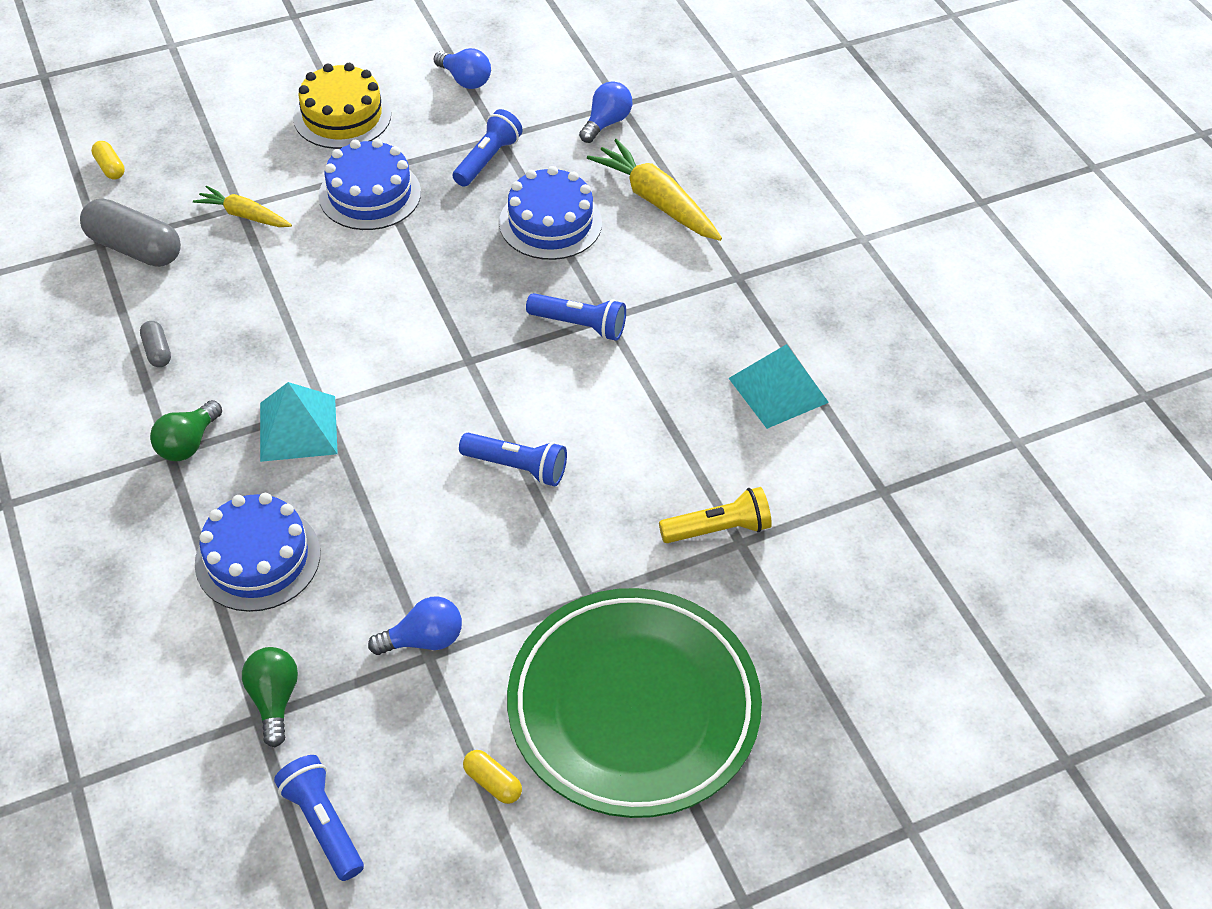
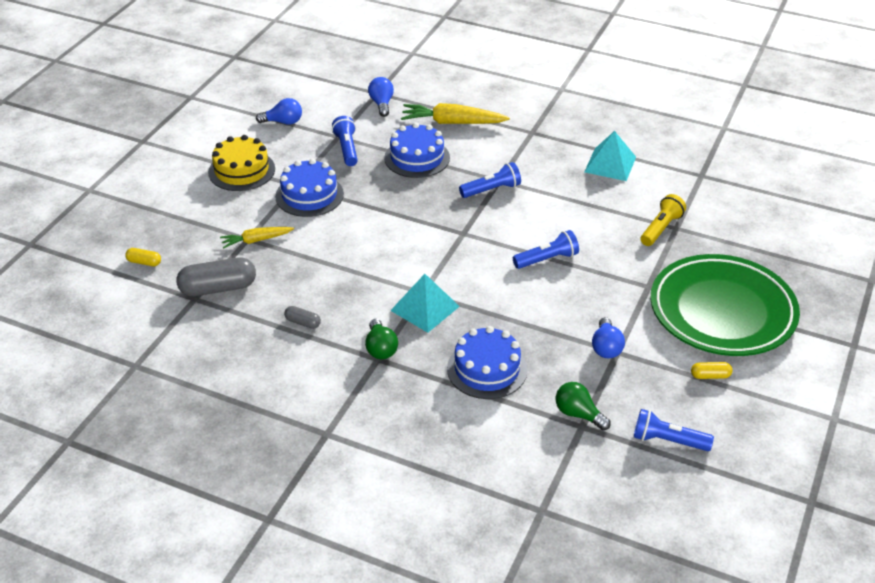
camera: 40 degrees left, 10 degrees down
(423, 639) = (606, 347): blue light bulb -> blue light bulb turned 150 degrees clockwise

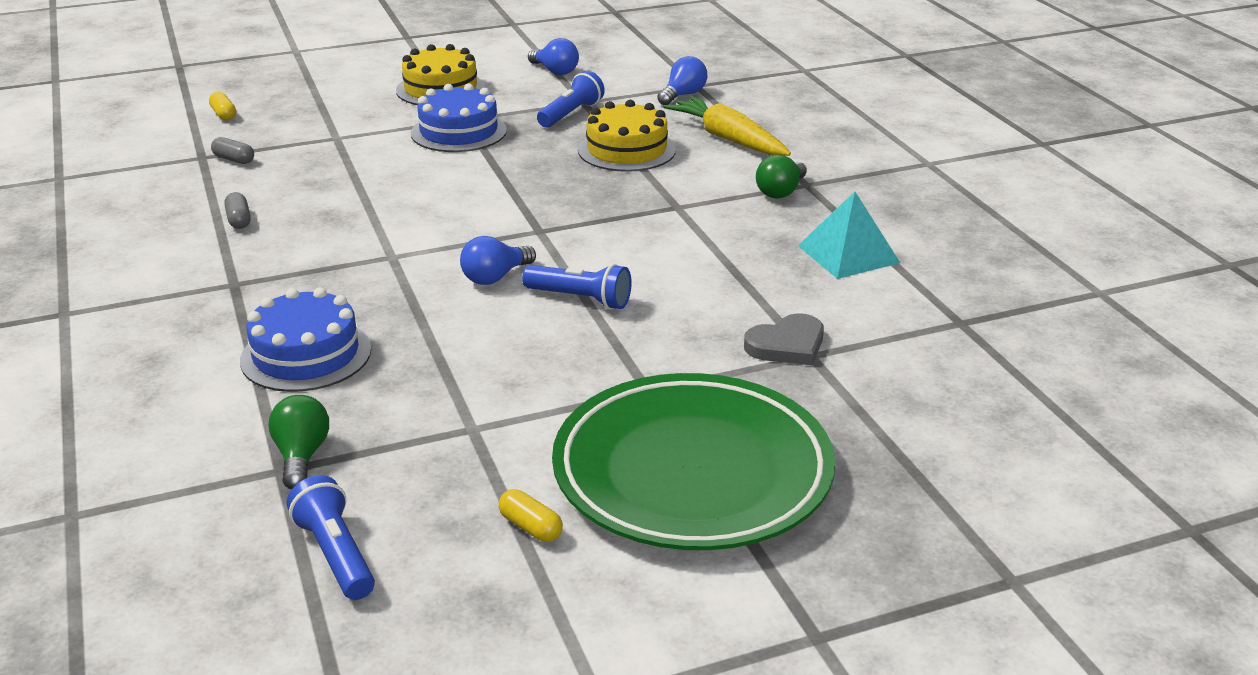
camera: 45 degrees right, 10 degrees down
(218, 288) = (234, 159): grey capsule -> grey capsule, size x0.49
(256, 240) = (339, 142): yellow carrot -> none
(380, 348) = (254, 277): green light bulb -> green light bulb (781, 192)
(417, 158) = (626, 150): blue cake -> yellow cake
(424, 308) = (364, 270): turquoise pyramid -> none
(492, 190) = (650, 211): blue flashlight -> none
(606, 347) = (469, 416): blue light bulb -> blue light bulb (495, 277)
(661, 228) = (787, 345): yellow flashlight -> grey heart

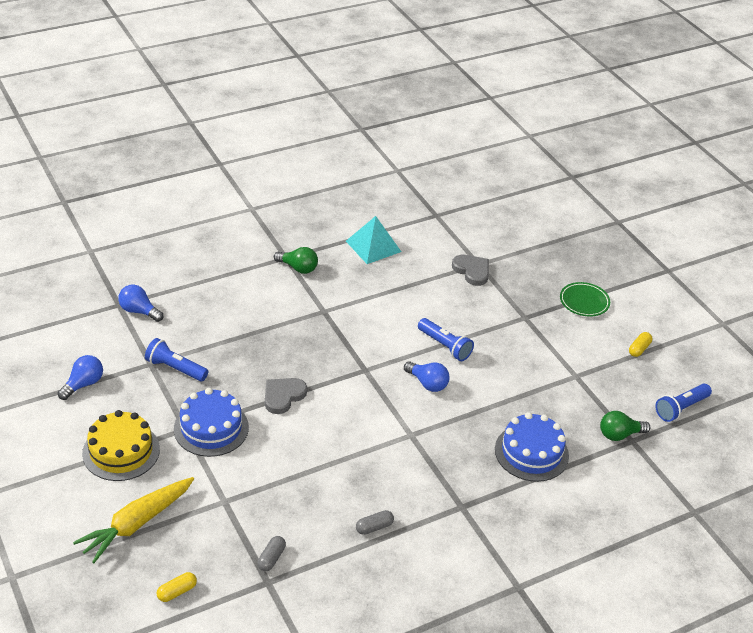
camera: 100 degrees left, 10 degrees up
(501, 173) = (283, 396): none -> grey heart
(580, 299) = (445, 346): blue flashlight -> blue flashlight turned 120 degrees clockwise
(626, 150) = (240, 336): yellow cake -> none
(692, 472) = (584, 302): green plate -> green plate, size x0.41
(728, 139) = (219, 289): yellow carrot -> yellow carrot (136, 524)

